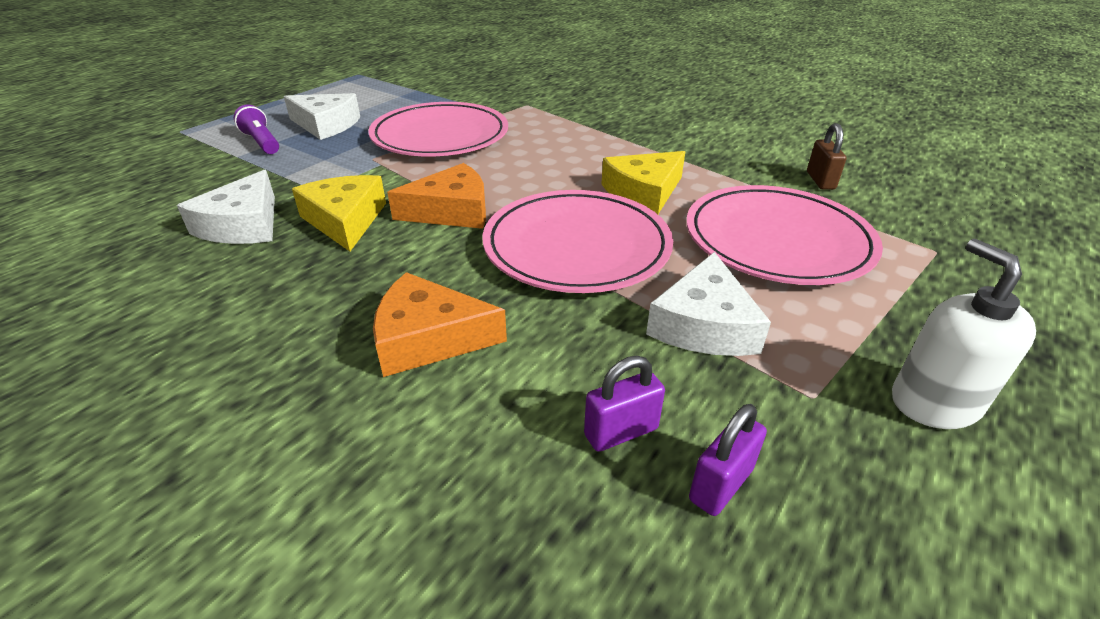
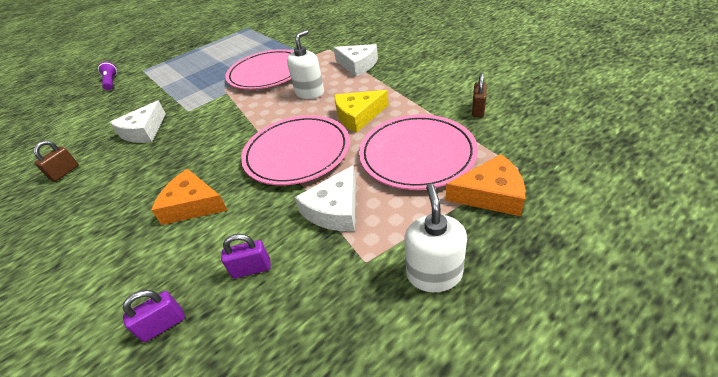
camera: 20 degrees right, 5 degrees up
(93, 302) = (65, 172): none -> brown padlock
(261, 142) = (176, 78): purple flashlight -> purple flashlight (111, 82)
(326, 125) = (212, 65): white cheese -> white cheese (358, 65)
(345, 220) = (191, 130): yellow cheese -> none
(451, 211) = (245, 126): orange cheese -> orange cheese (490, 194)
(537, 162) = (310, 93): none -> white soap dispenser
(721, 484) = (282, 305): purple padlock -> purple padlock (163, 325)

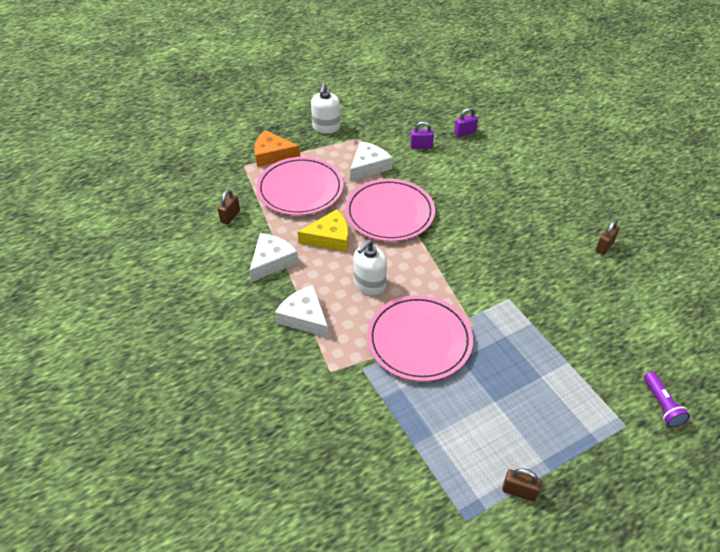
camera: 175 degrees left, 5 degrees up
(144, 131) = (549, 280): white cheese -> white cheese (272, 261)
(192, 205) = (468, 190): orange cheese -> none
(217, 39) = (519, 491): none -> brown padlock

